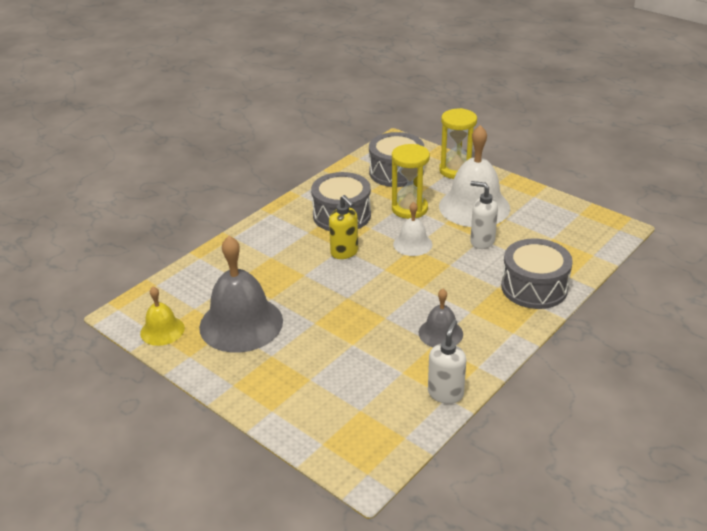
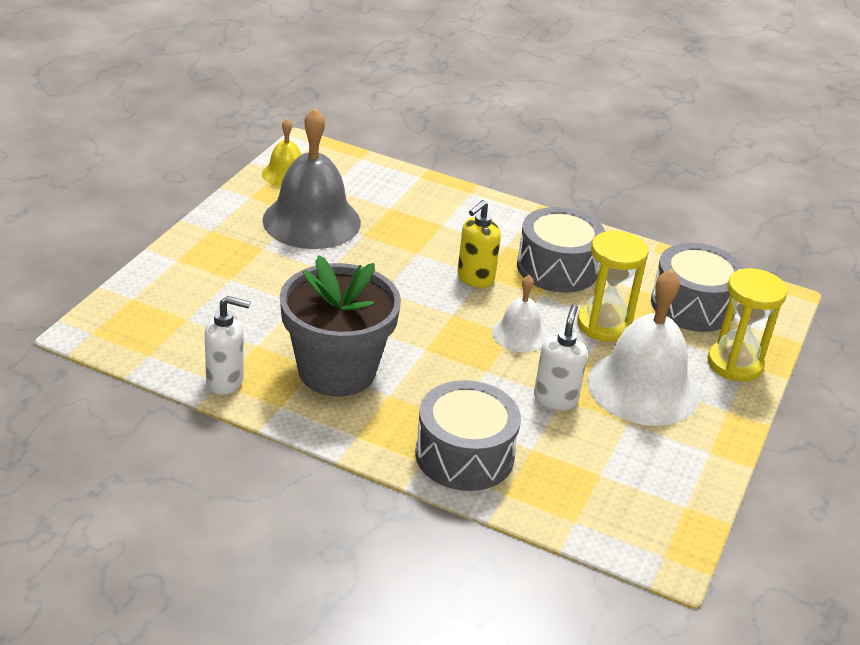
camera: 70 degrees right, 0 degrees up
(440, 333) = (337, 371): grey bell -> grey flower pot

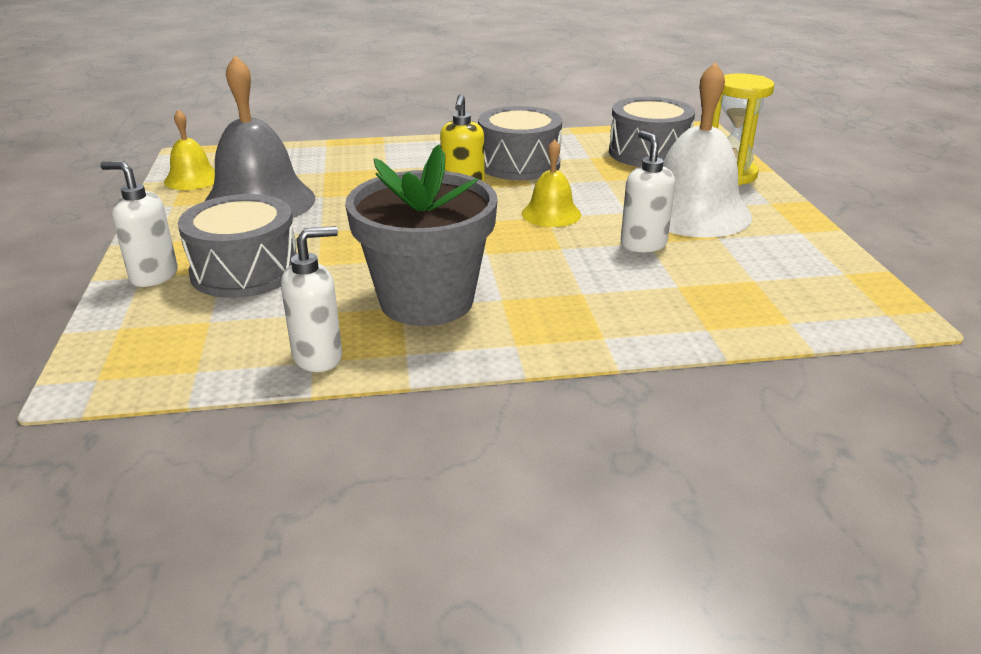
camera: 30 degrees left, 5 degrees down
(184, 263) = (153, 276): none -> white soap dispenser
(464, 455) = (632, 315): grey drum -> grey drum (245, 271)
(519, 334) = (551, 214): white bell -> yellow bell
(604, 325) = (606, 185): yellow hourglass -> none

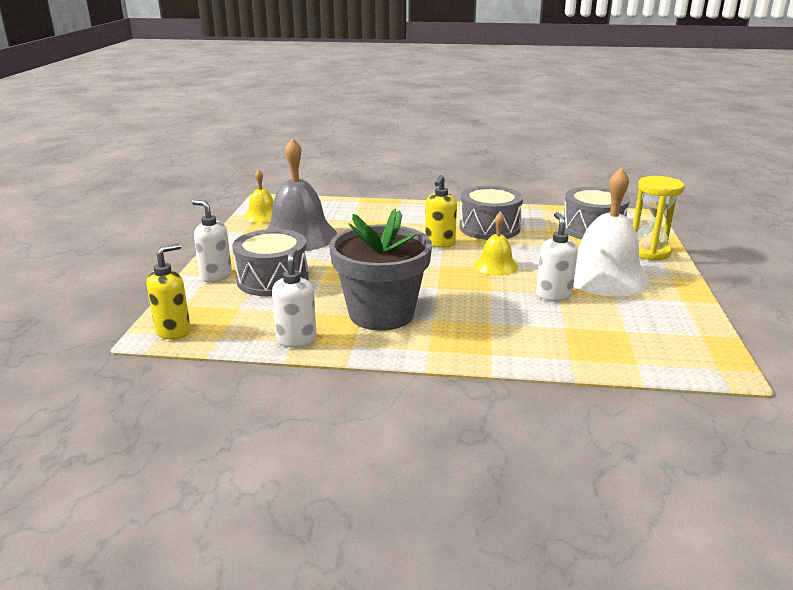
camera: 15 degrees right, 5 degrees down
(117, 372) = (173, 331): none -> yellow soap dispenser
(318, 357) = (296, 340): white soap dispenser -> white soap dispenser turned 75 degrees counterclockwise

